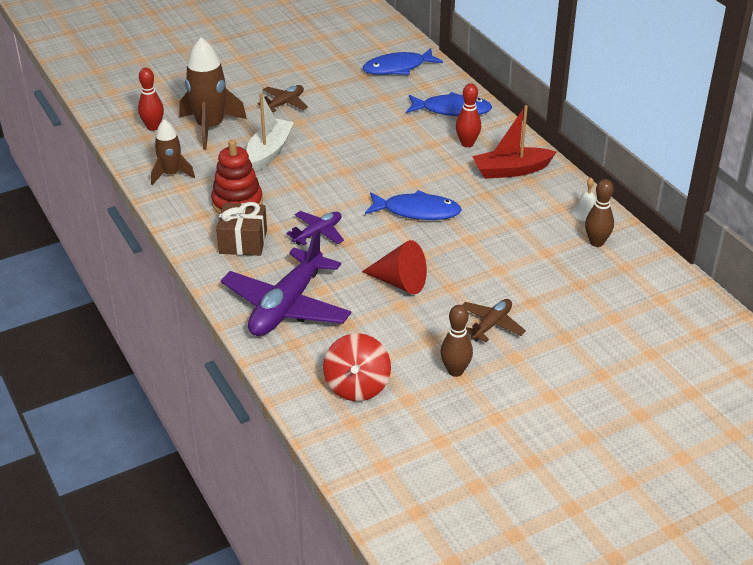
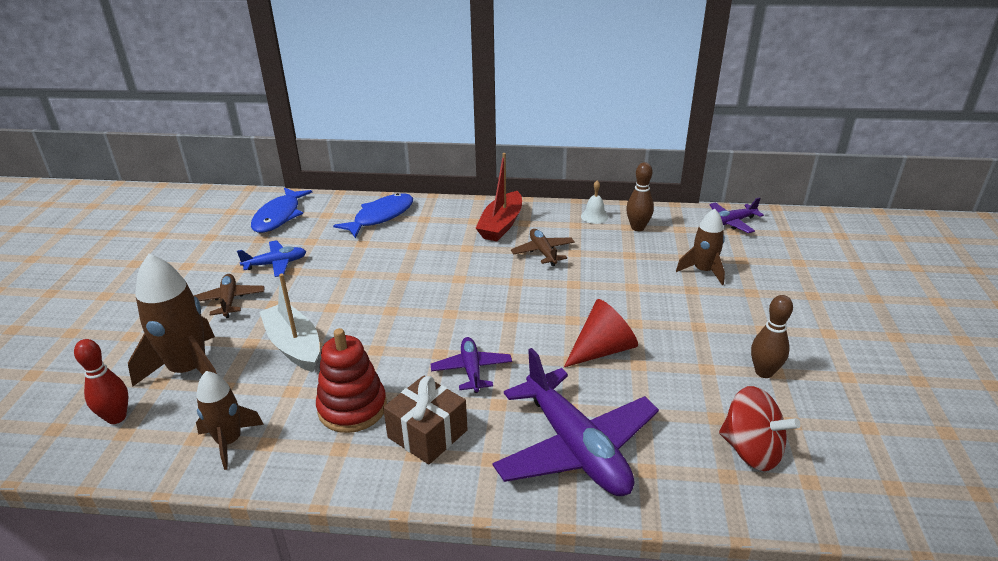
camera: 55 degrees left, 5 degrees down
(341, 98) = (275, 264): none -> blue plane
(417, 211) = (504, 294): blue fish -> none
(467, 143) = (437, 229): red bowling pin -> none
(491, 325) = (708, 323): brown plane -> brown plane (543, 252)
(567, 300) = (703, 271): none -> brown rocket
(675, 294) = (731, 222): none -> purple plane

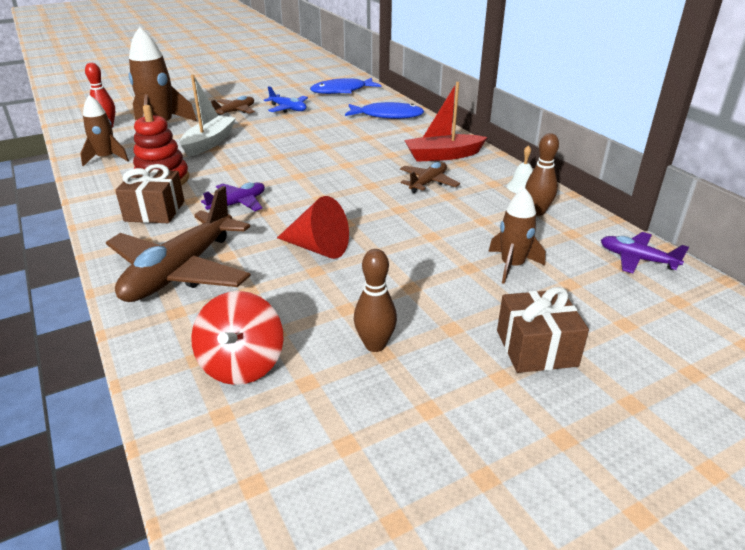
camera: 55 degrees right, 0 degrees up
(575, 447) = (181, 271): purple plane -> brown plane
(805, 306) = (536, 348): none -> brown gift

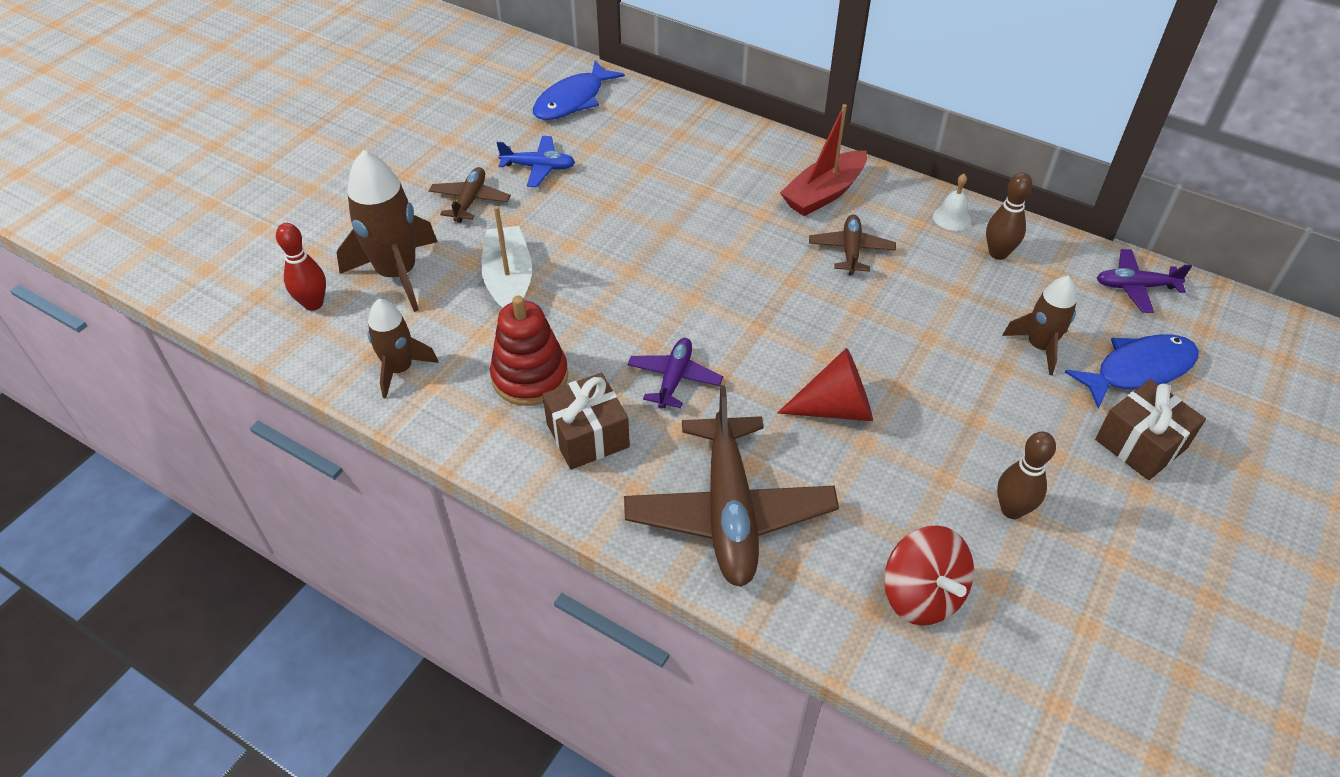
camera: 30 degrees left, 15 degrees up
(387, 116) = (686, 136): blue fish -> blue fish (1138, 370)

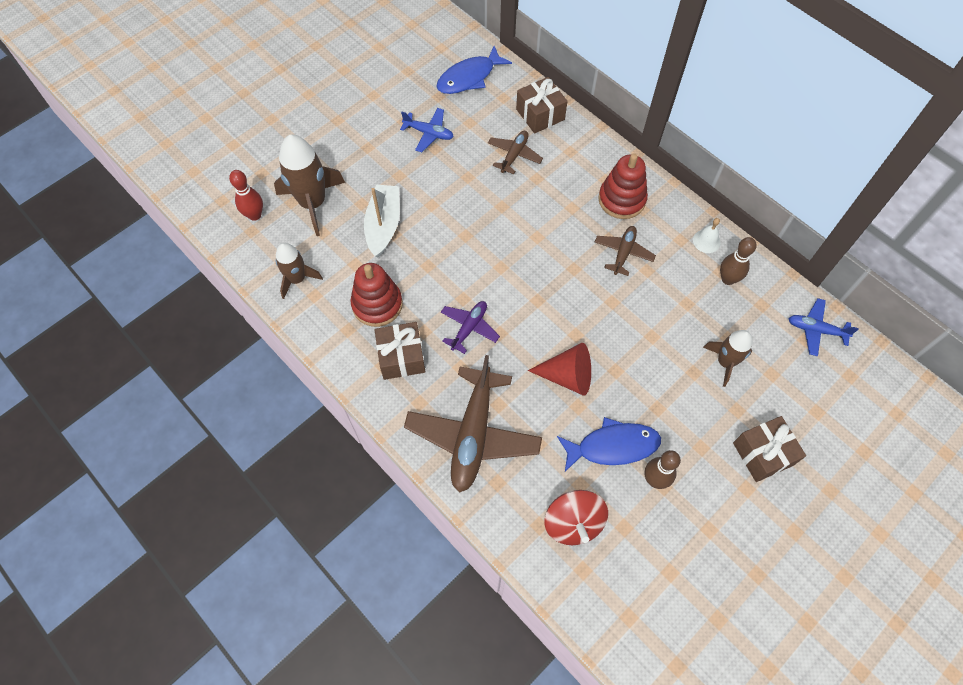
camera: 15 degrees right, 15 degrees up
(470, 201) = (375, 152): brown plane -> brown plane (514, 155)
(681, 123) = (540, 114): none -> brown gift
(824, 193) = (621, 199): red boat -> red stacking toy
(1135, 287) = (816, 330): purple plane -> blue plane
(1138, 370) = (787, 397): blue fish -> blue fish (612, 446)

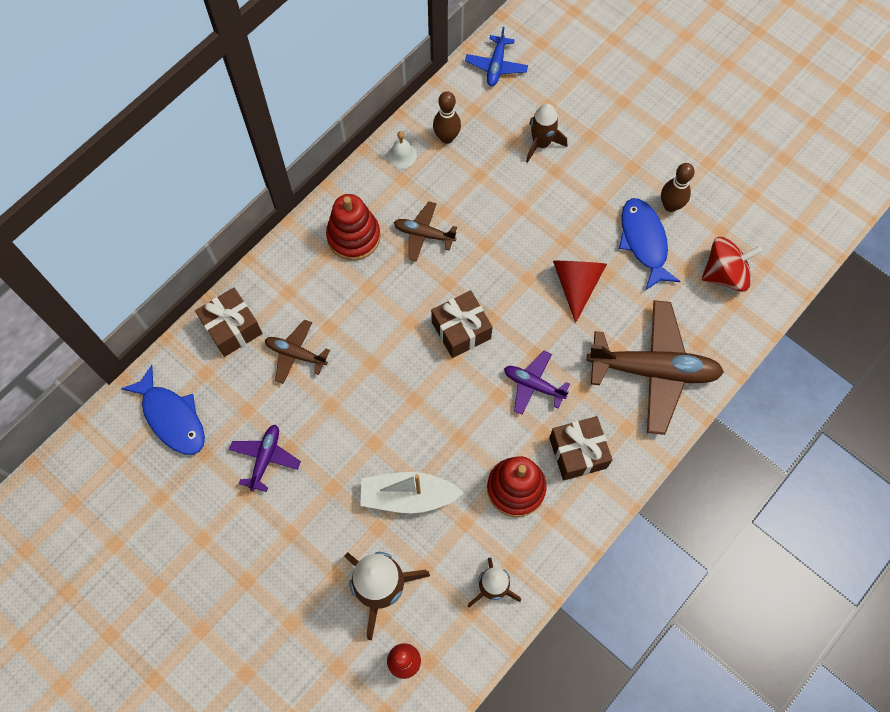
camera: 95 degrees left, 5 degrees up
(429, 133) = (265, 458): blue plane -> purple plane
(763, 454) = (630, 117): brown gift -> brown gift (461, 330)

